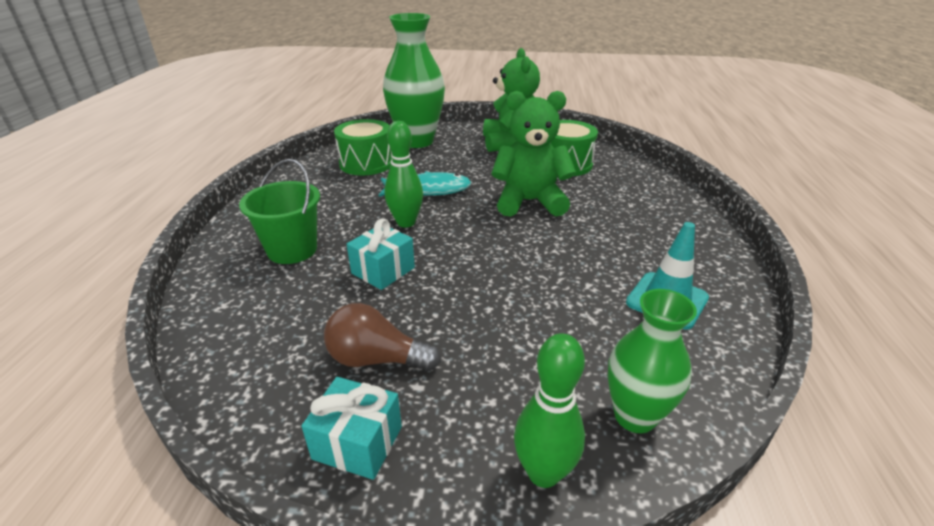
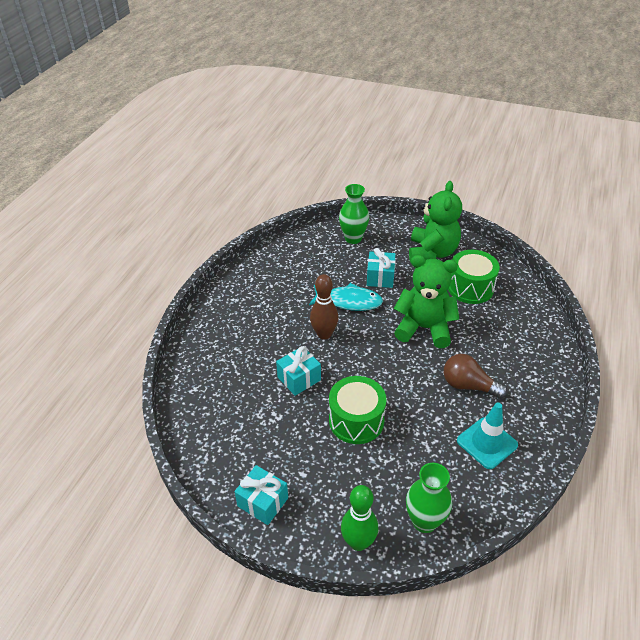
camera: 15 degrees right, 10 degrees up
(292, 250) = (241, 348): green bucket -> none
(366, 163) = (306, 261): green drum -> green drum (356, 420)
(376, 359) = (282, 449): brown light bulb -> brown light bulb (468, 385)
(406, 222) = (324, 334): green bowling pin -> brown bowling pin
(417, 141) = (353, 238): green vase -> green vase, size x0.60
(459, 167) = (380, 277): none -> turquoise gift

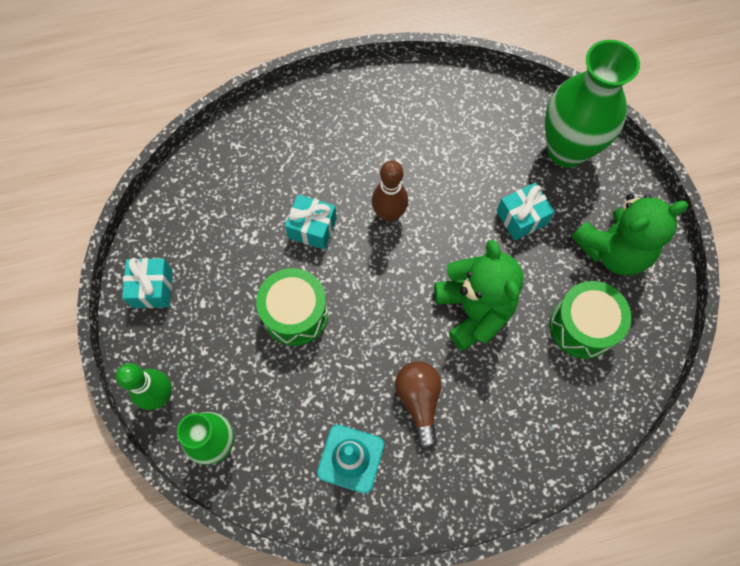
camera: 55 degrees right, 25 degrees up
(349, 301) = (457, 209): turquoise fish -> none
(353, 238) = (566, 150): green vase -> green vase, size x1.68

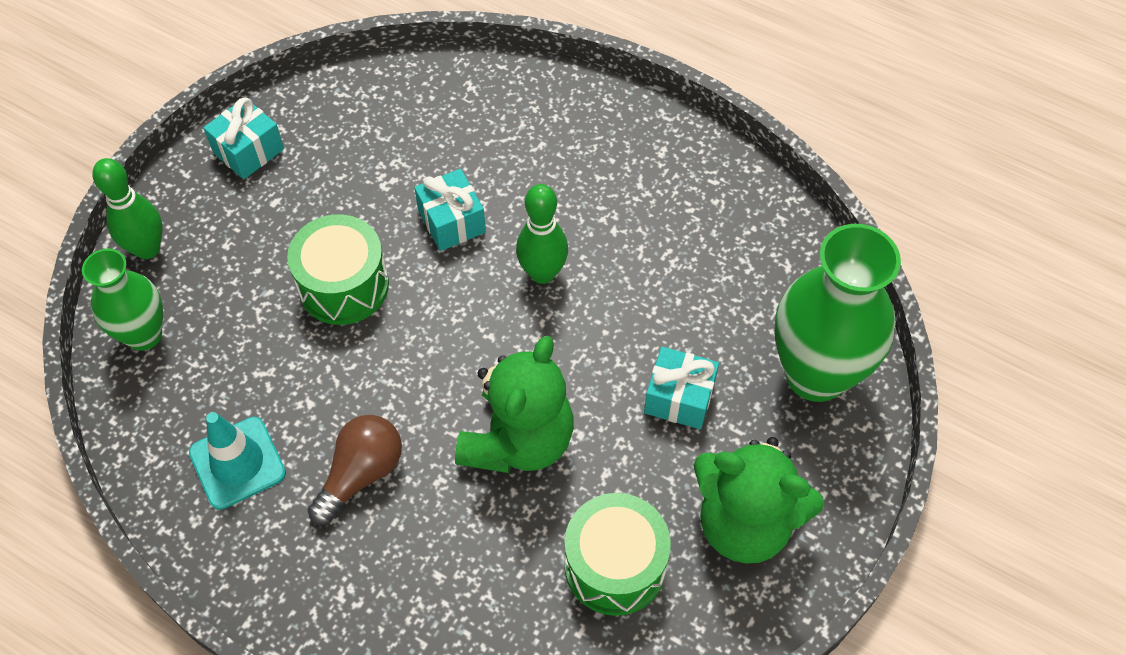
camera: 45 degrees right, 10 degrees down
(389, 214) = (542, 273): brown bowling pin -> green bowling pin

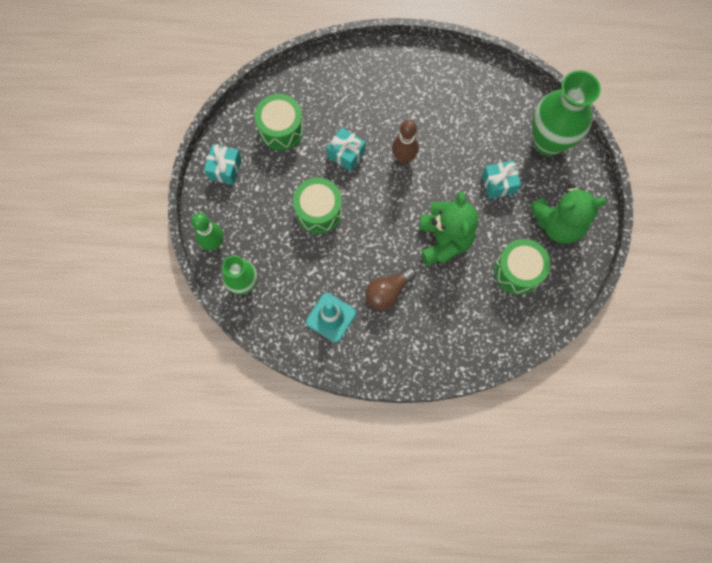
camera: 30 degrees left, 15 degrees up
(361, 474) = (387, 292): brown light bulb -> brown light bulb turned 135 degrees counterclockwise
(377, 136) = (281, 129): none -> green drum
(542, 273) = (403, 157): green bowling pin -> brown bowling pin

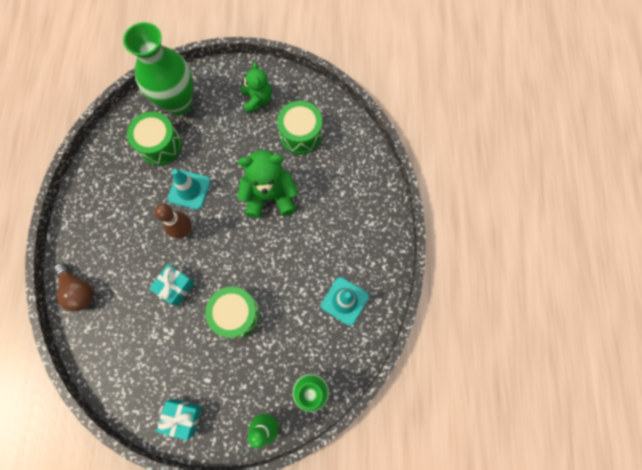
camera: 90 degrees left, 0 degrees up
(281, 129) = (142, 355): green drum -> green drum (160, 145)
(387, 292) = (319, 247): brown light bulb -> brown light bulb (78, 290)
(448, 159) = (189, 190): none -> turquoise traffic cone
(498, 184) = (217, 146): turquoise gift -> none
(558, 223) = (257, 100): green teddy bear -> green teddy bear, size x0.65

